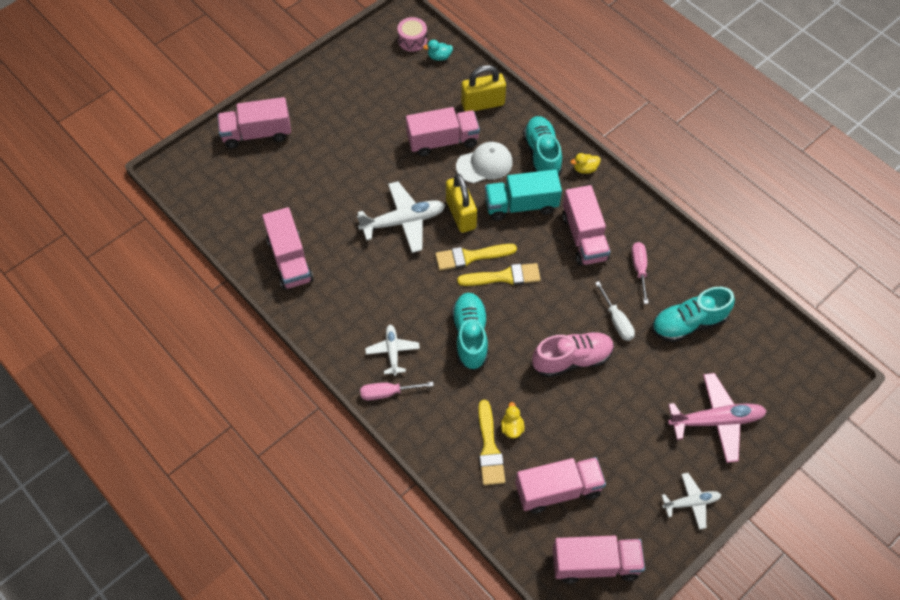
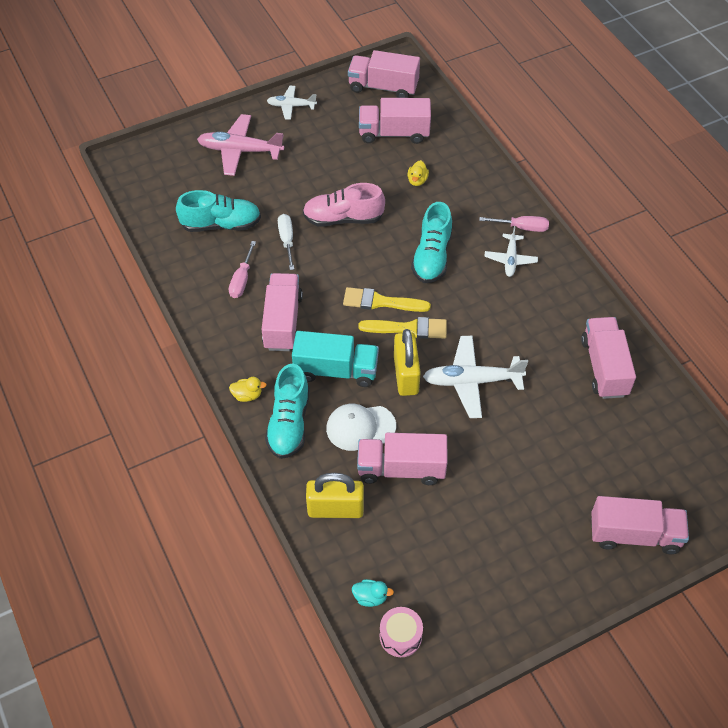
camera: 165 degrees left, 5 degrees down
(489, 448) = (441, 170): yellow brush -> none

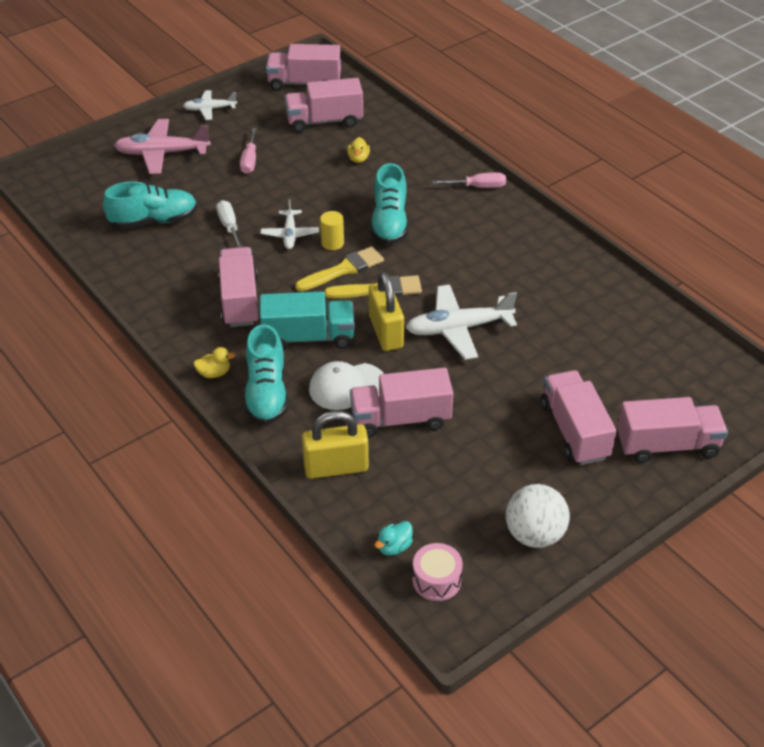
camera: 10 degrees left, 10 degrees down
(242, 279) = (187, 267): pink screwdriver -> pink screwdriver (250, 160)
(343, 218) = (287, 200): pink shoe -> none
(370, 597) = (394, 547): turquoise duck -> turquoise duck turned 135 degrees clockwise
(376, 271) = (332, 243): none -> yellow cylinder
(381, 302) = (343, 269): yellow brush -> yellow brush turned 150 degrees clockwise
(495, 606) = (534, 534): none -> white ball
(510, 259) = (473, 216): white plane -> white plane (290, 234)
(604, 367) = (595, 298): pink truck -> pink truck (574, 431)

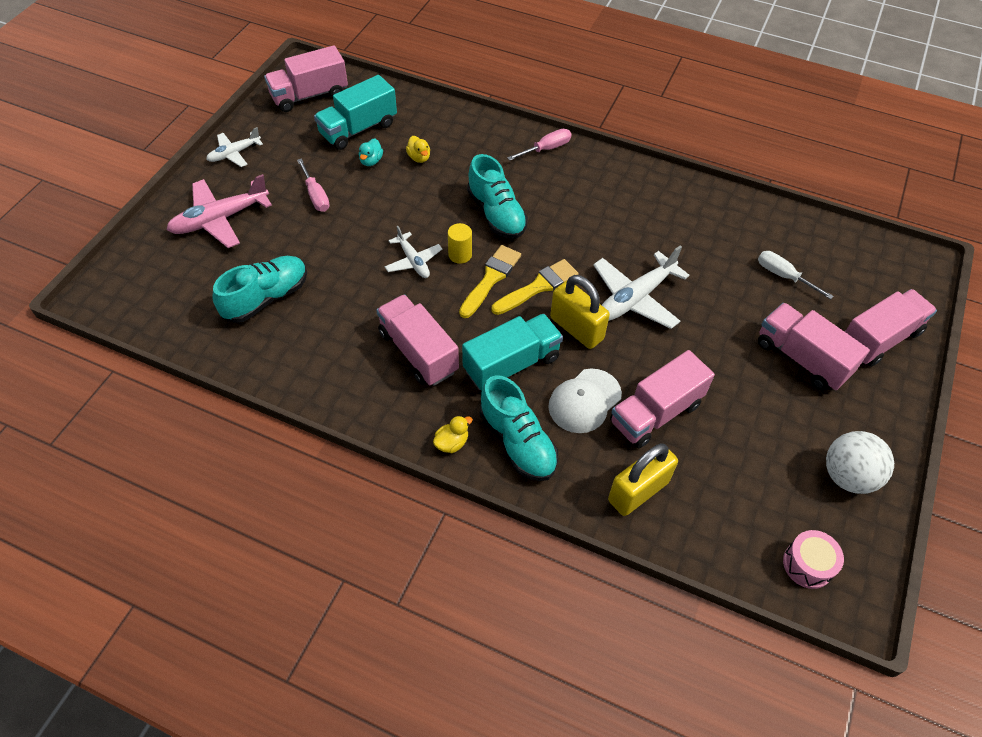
camera: 30 degrees left, 10 degrees up
(229, 227) = (349, 275): white screwdriver -> white screwdriver (784, 276)
(324, 121) = (358, 129): pink truck -> turquoise truck
(394, 547) = (748, 549): turquoise duck -> turquoise duck (371, 161)

